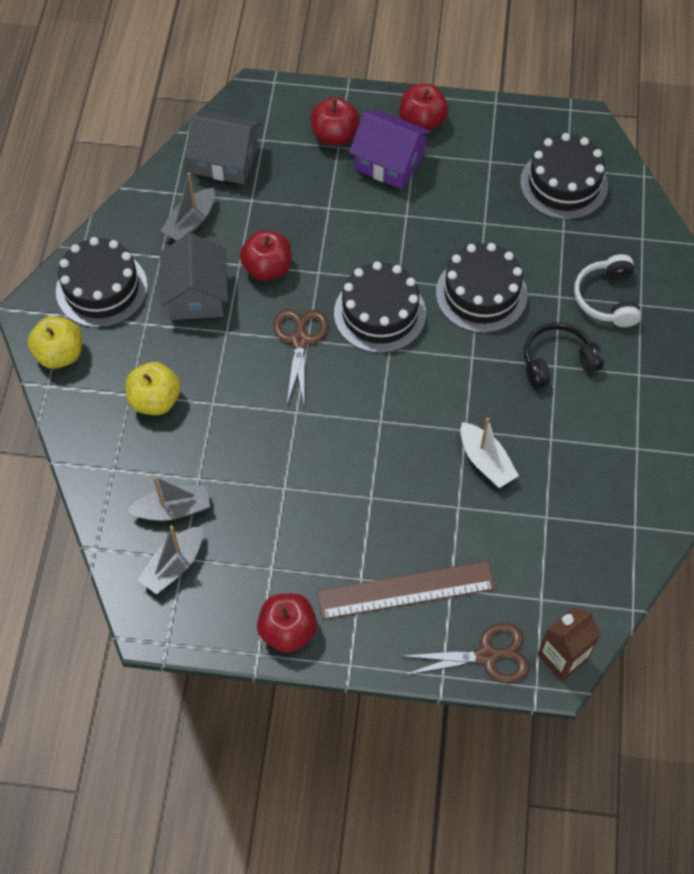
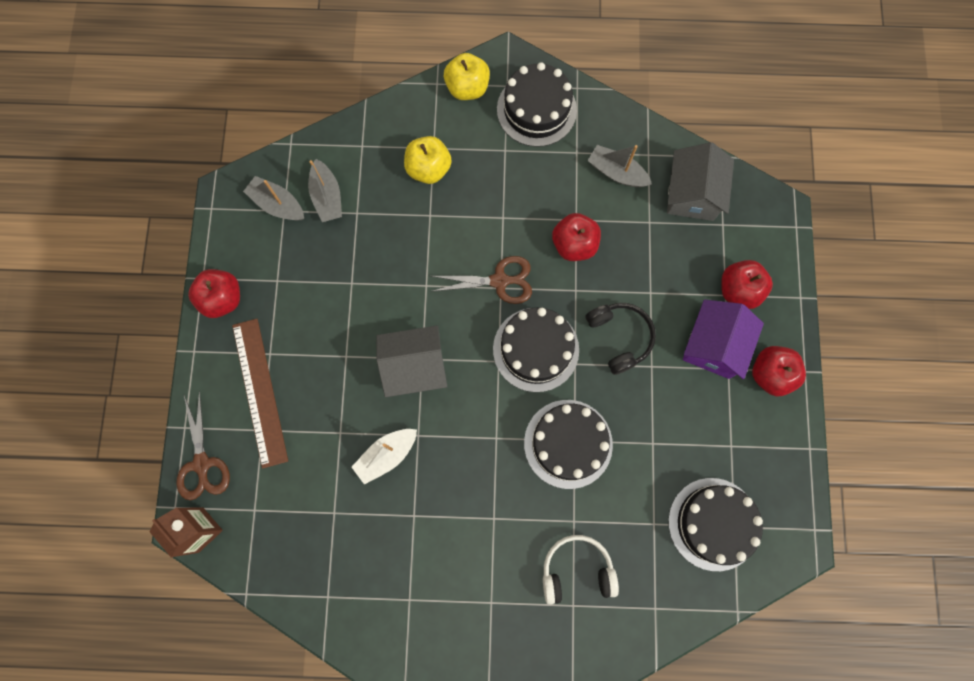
camera: 85 degrees right, 15 degrees up
(196, 295) = (538, 188): grey house -> grey house (414, 366)
(557, 361) = (498, 520): black headphones -> black headphones (619, 337)

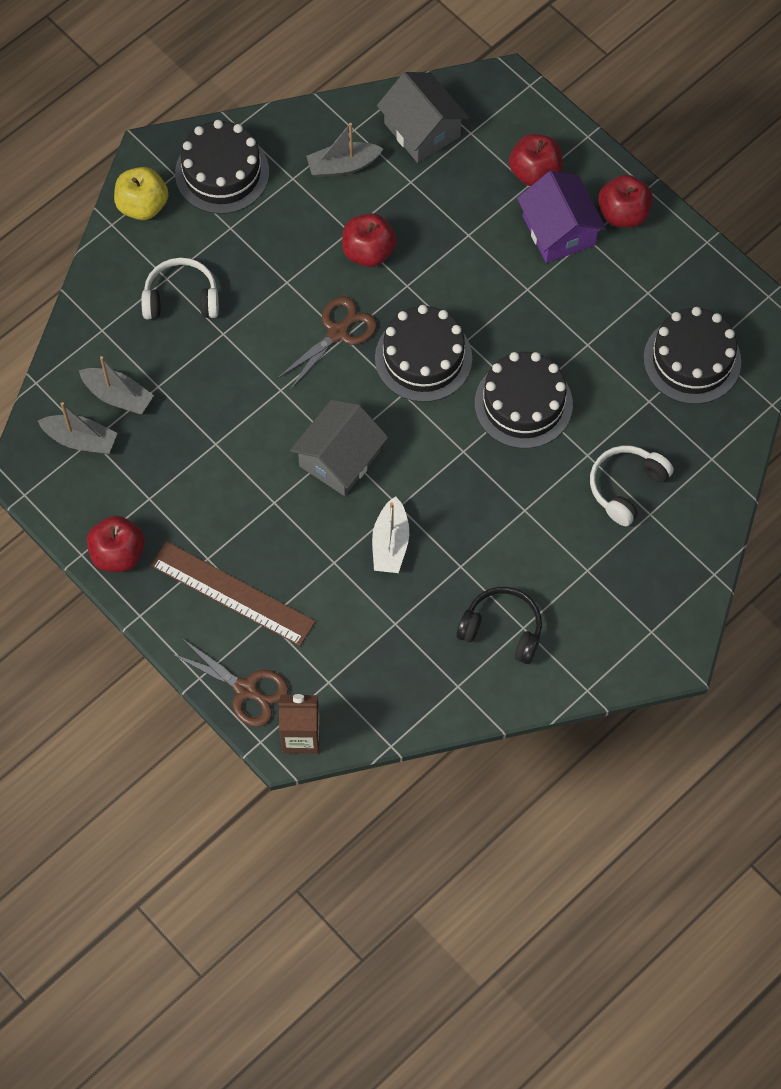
camera: 45 degrees left, 10 degrees down
(277, 204) = (80, 440): grey boat -> grey boat turned 150 degrees counterclockwise
(428, 169) = (181, 298): yellow apple -> white headphones
(619, 337) = (480, 290): black headphones -> black headphones (502, 629)

